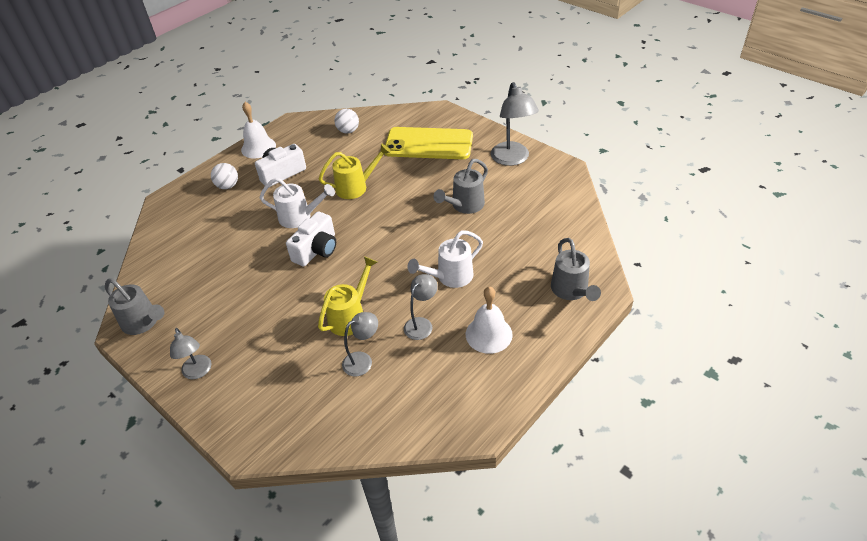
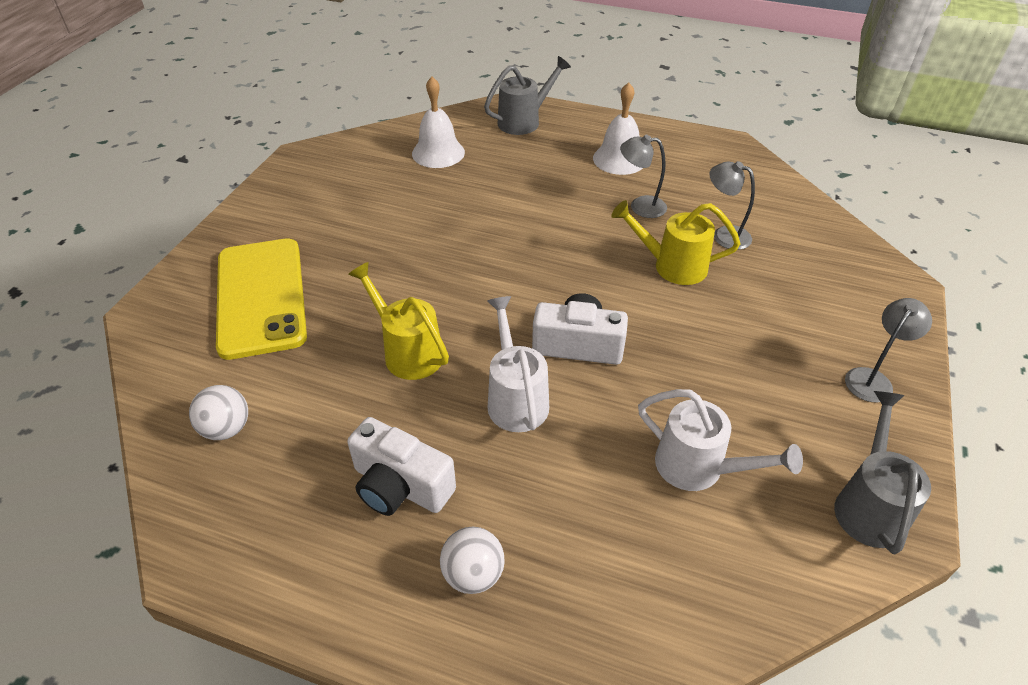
camera: 115 degrees left, 0 degrees up
(258, 147) = (313, 585): white bell -> white bell (438, 153)
(450, 277) = (554, 203): white watering can -> white watering can (699, 468)
(464, 206) = (412, 222): grey watering can -> none
(512, 159) = (290, 201): grey lamp -> none

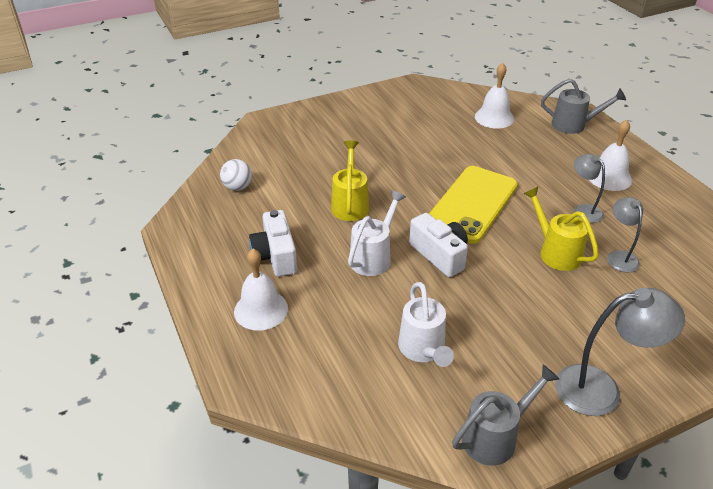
camera: 45 degrees right, 5 degrees down
(261, 297) = (315, 141): yellow phone -> yellow phone (472, 204)
(473, 574) = (261, 310): white ball -> white bell
(872, 379) = (601, 389): grey lamp -> grey lamp, size x1.68

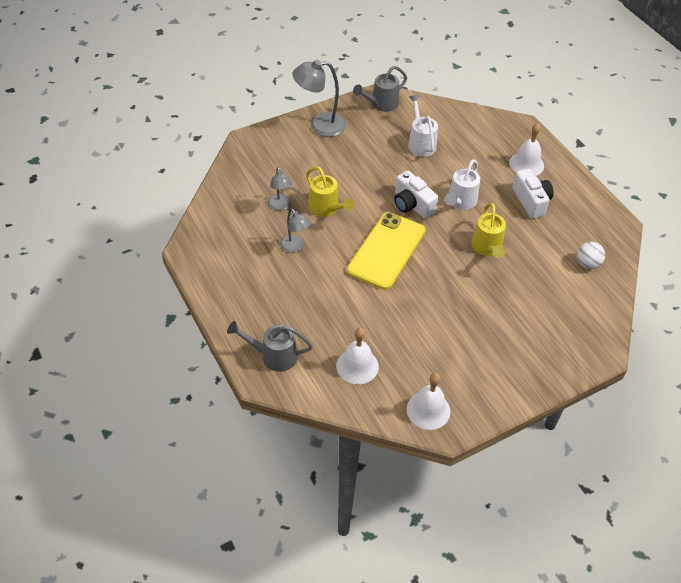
camera: 175 degrees right, 10 degrees up
(609, 177) = (261, 283): white bell -> white bell (428, 410)

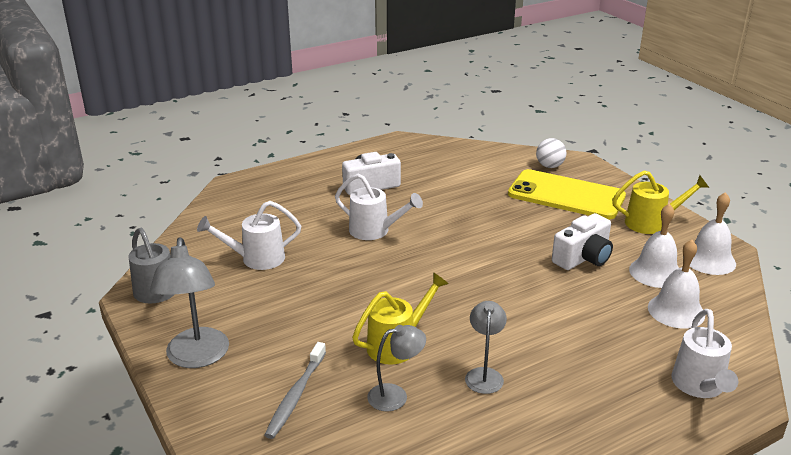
camera: 90 degrees left, 20 degrees down
(273, 356) = (699, 386): grey watering can -> white watering can
(284, 165) = (295, 396): none -> grey toothbrush
(295, 247) = (484, 374): grey lamp -> grey lamp turned 45 degrees counterclockwise
(386, 251) = (472, 288): yellow phone -> yellow phone (566, 195)
(412, 204) = (382, 267): white camera -> white camera (583, 258)
(487, 248) = (452, 215): yellow watering can -> yellow watering can (651, 223)
(526, 164) = (305, 185): white bell -> white bell (655, 272)
(587, 264) = (462, 160): white ball -> white ball (549, 166)

